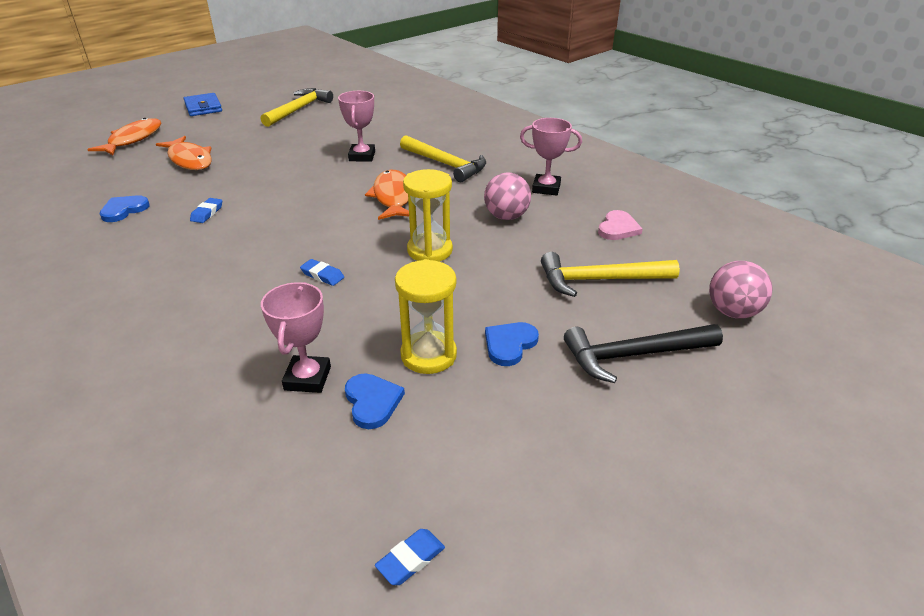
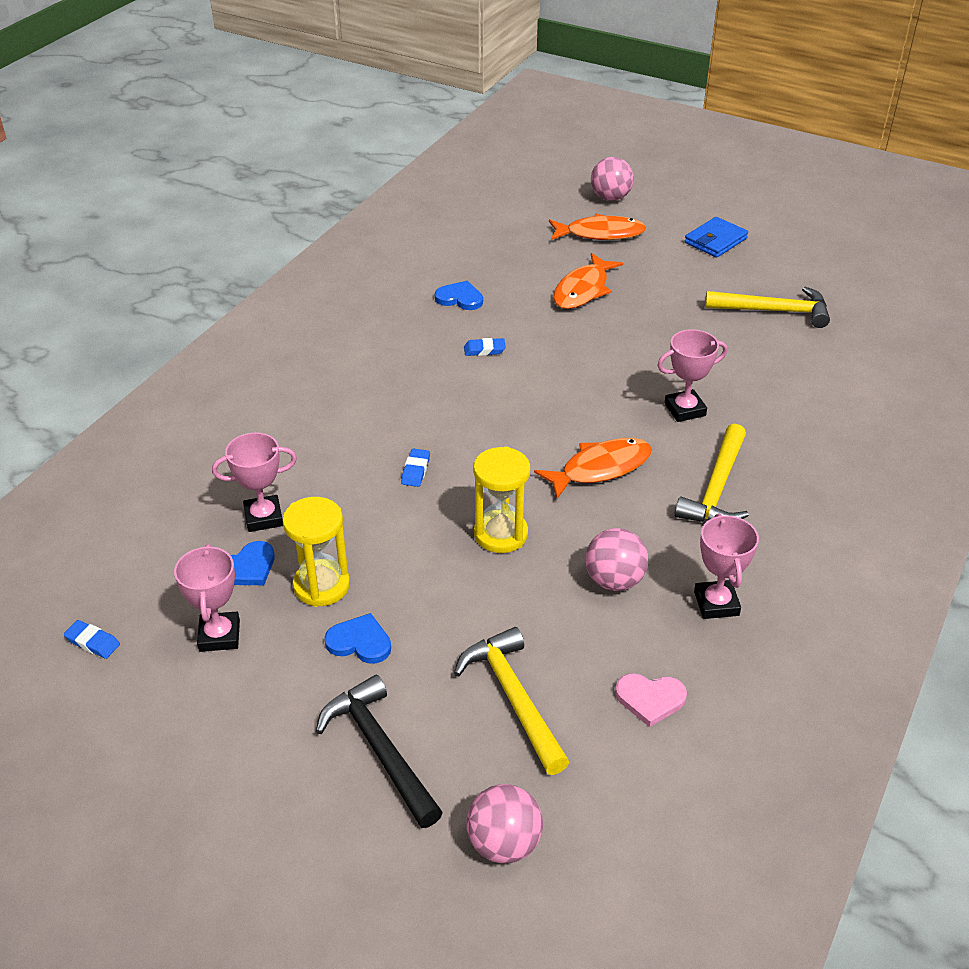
camera: 70 degrees right, 5 degrees up
(96, 126) = (610, 198): none -> pink ball
(457, 438) = (219, 635): none -> pink trophy

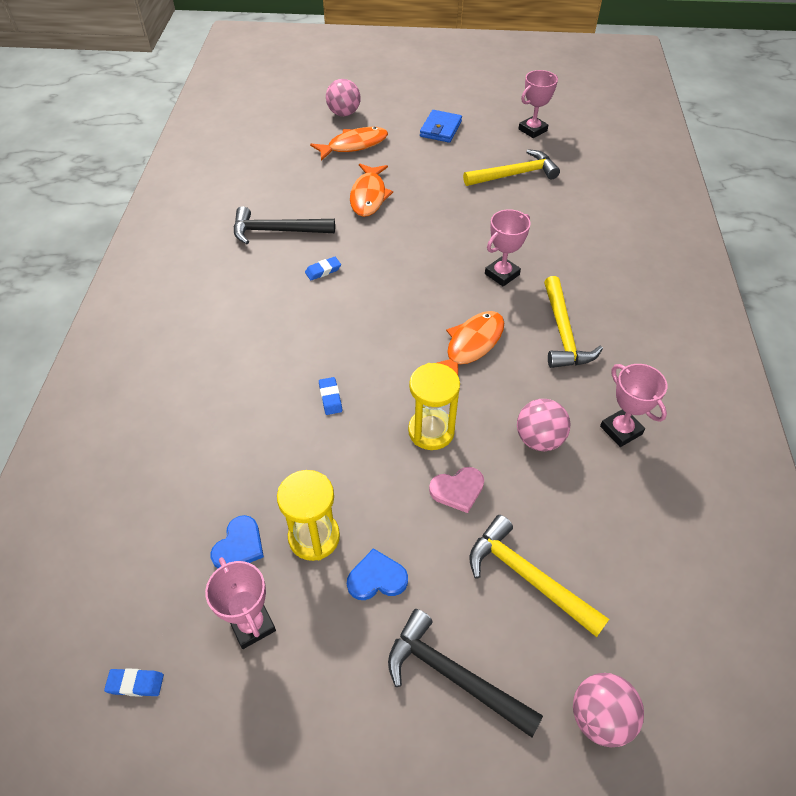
camera: 25 degrees left, 10 degrees up
(263, 517) = (226, 490): pink trophy -> pink trophy (532, 130)
(460, 298) = (277, 231): blue heart -> black hammer
(650, 699) = (625, 533): pink heart -> pink heart (457, 490)

